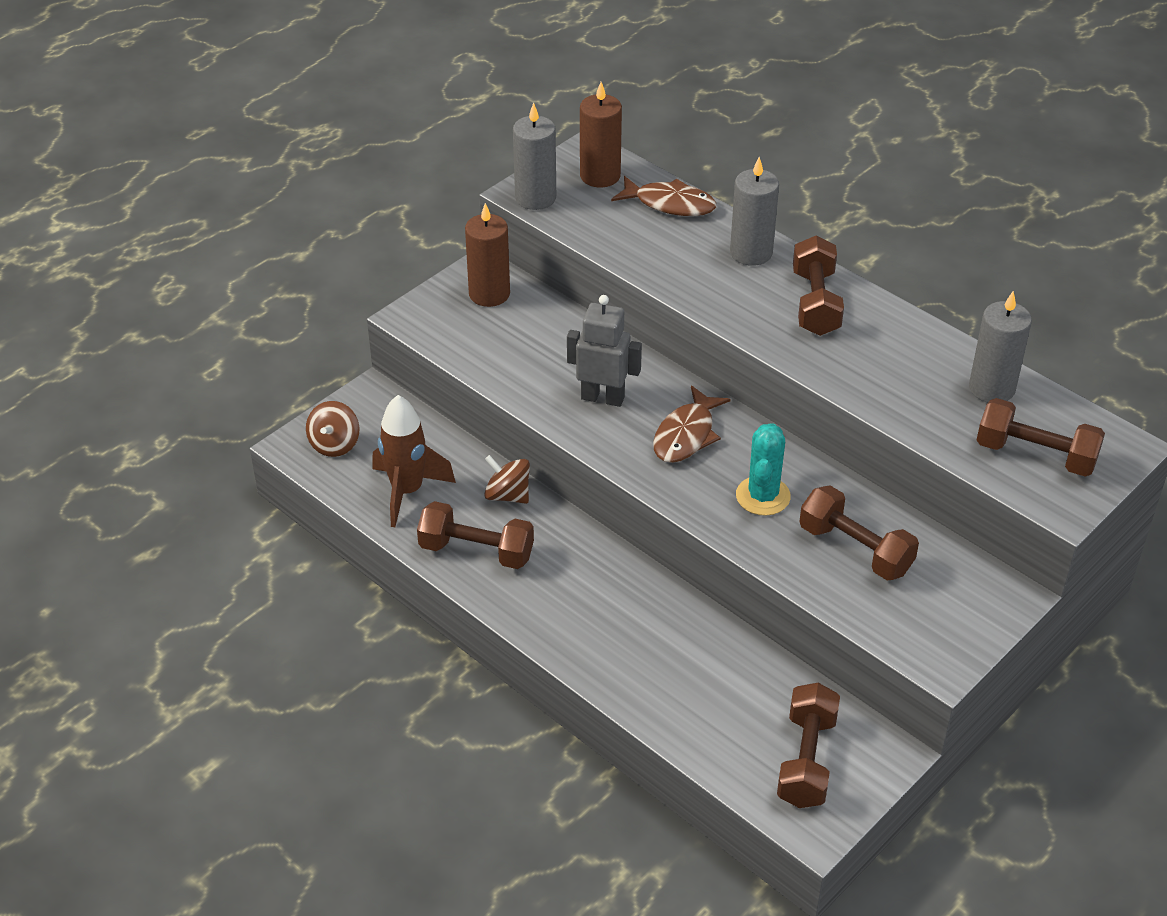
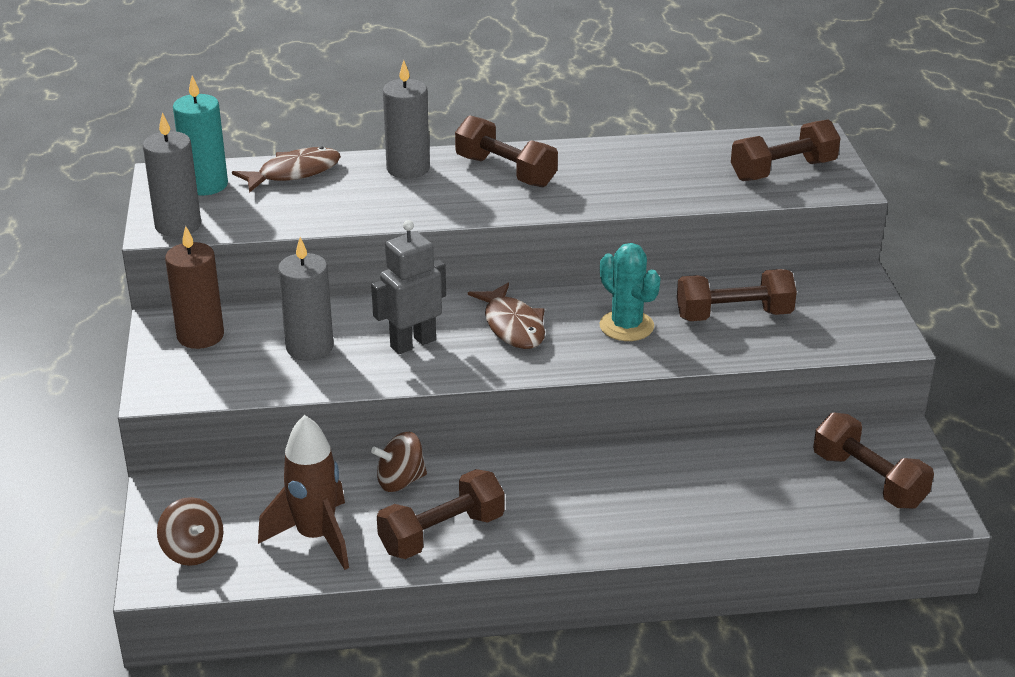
camera: 50 degrees left, 10 degrees down
(600, 176) = (205, 185): brown candle -> turquoise candle
(992, 388) = (695, 153): grey candle -> grey candle (309, 347)

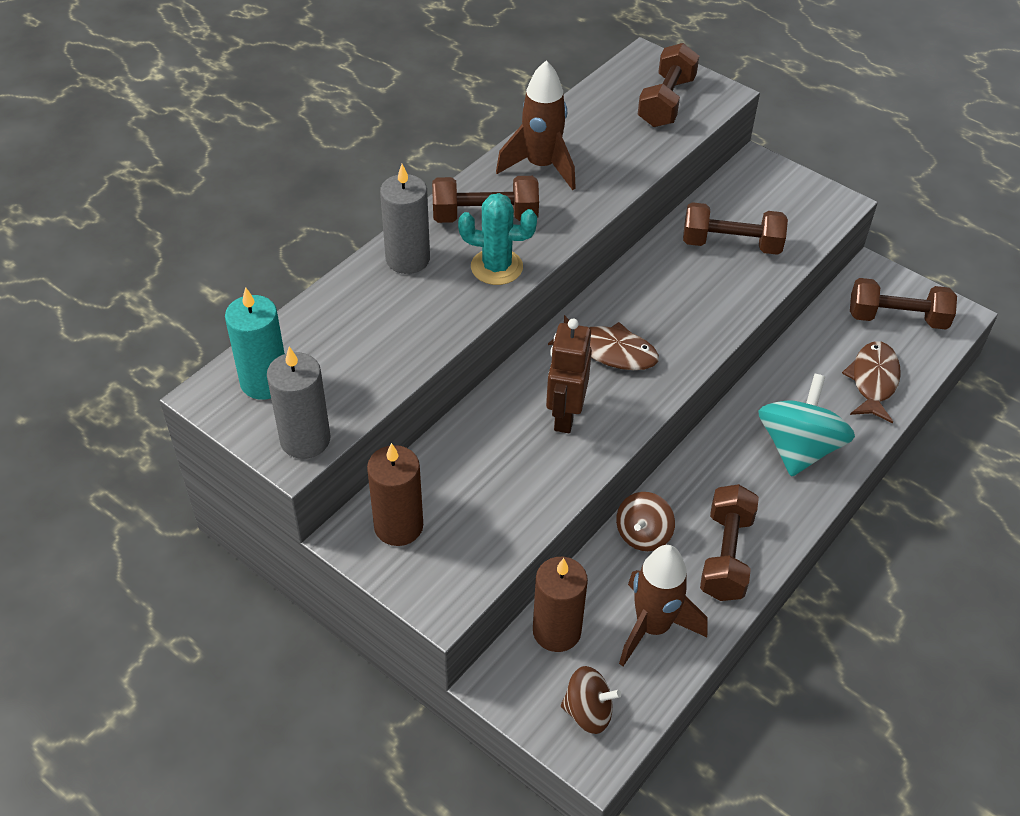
camera: 45 degrees left, 15 degrees up
(247, 493) = (556, 631): none -> brown candle
(294, 173) = (322, 321): brown fish -> brown fish (873, 381)
(309, 347) = (497, 474): grey candle -> none
(412, 343) = (565, 416): grey robot -> brown robot
(602, 163) = (541, 166): none -> brown rocket
(618, 508) = (798, 448): none -> turquoise spinning top
(626, 326) = (681, 299): turquoise cactus -> turquoise cactus (496, 267)
(734, 315) = (731, 244): brown dumbbell -> brown dumbbell turned 60 degrees clockwise

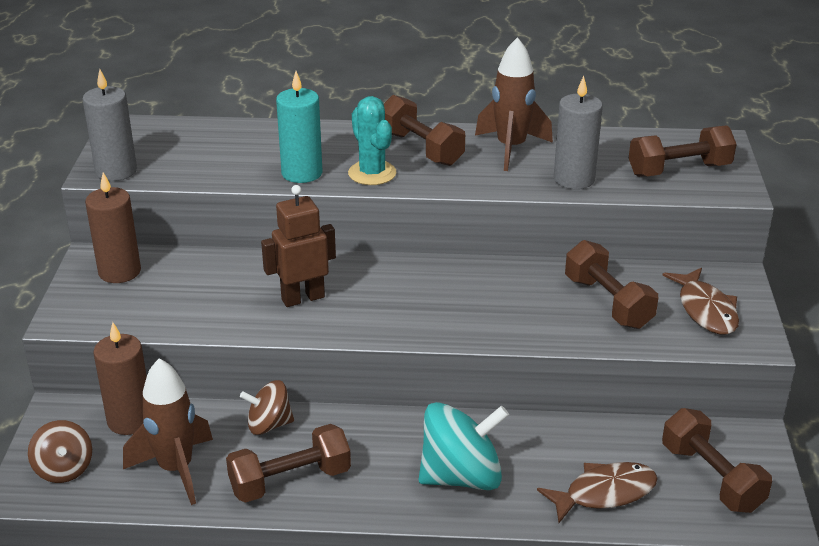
camera: 55 degrees right, 15 degrees down
(264, 382) = (154, 138): turquoise candle -> turquoise candle (302, 173)
(408, 259) = (334, 138): grey candle -> grey candle (574, 179)
(610, 351) = (398, 291): brown fish -> brown fish (705, 310)

